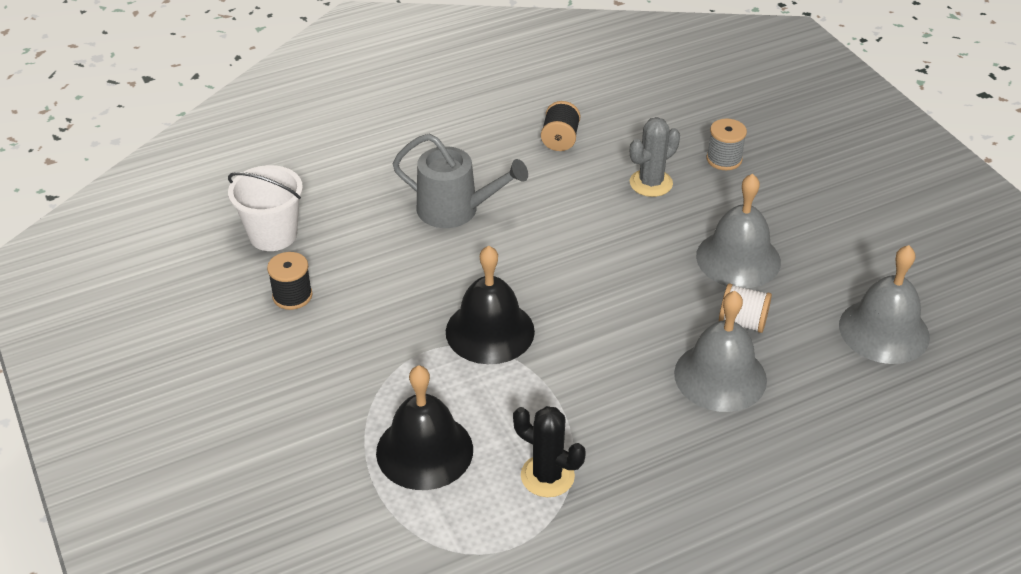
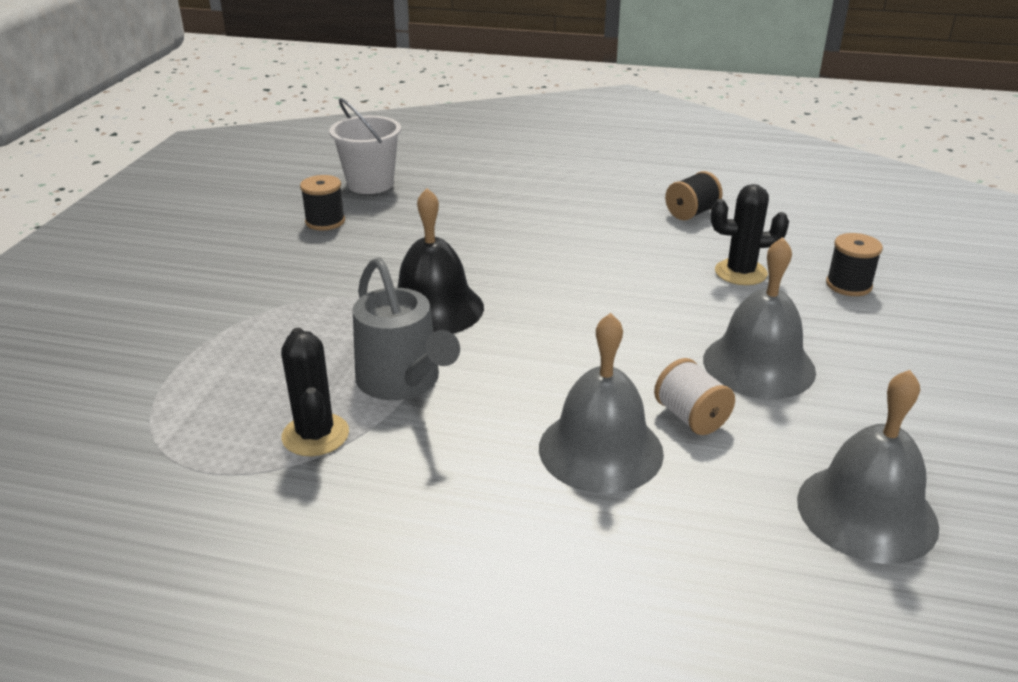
camera: 40 degrees right, 10 degrees down
(424, 450) = (253, 360): black bell -> none
(455, 210) = (529, 222): grey watering can -> grey watering can (403, 381)
(651, 183) = (740, 272): grey cactus -> black cactus
(724, 159) = (848, 285): grey spool -> black spool

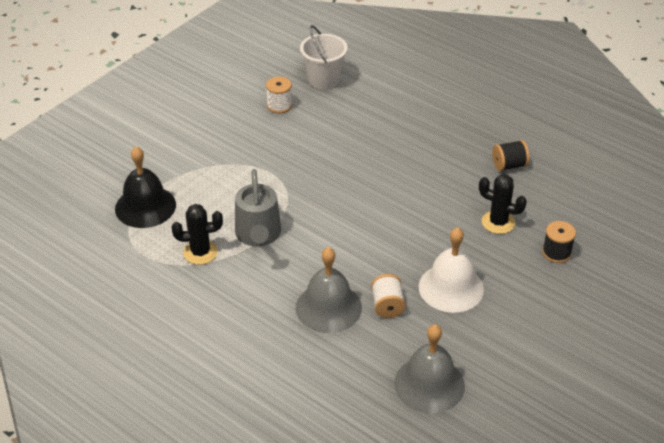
camera: 25 degrees right, 10 degrees up
(315, 435) = (200, 252): black cactus -> black cactus turned 75 degrees clockwise
(325, 221) = (279, 105): black spool -> white spool
(433, 308) = (302, 192): black bell -> black bell (145, 206)
(758, 365) = (451, 288): grey bell -> white bell

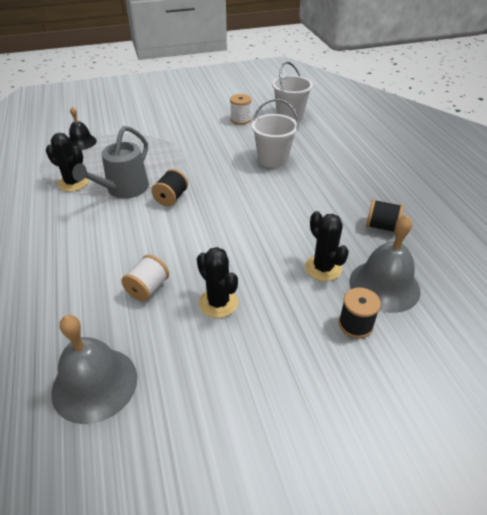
camera: 35 degrees right, 0 degrees up
(145, 206) = (81, 142): black bell -> black bell, size x0.60
(313, 222) = (171, 198): none -> black spool
(328, 307) = (102, 264): grey bell -> grey bell (384, 285)
(359, 139) = (272, 159): none -> white bucket
(451, 288) = (218, 303): white bell -> black cactus

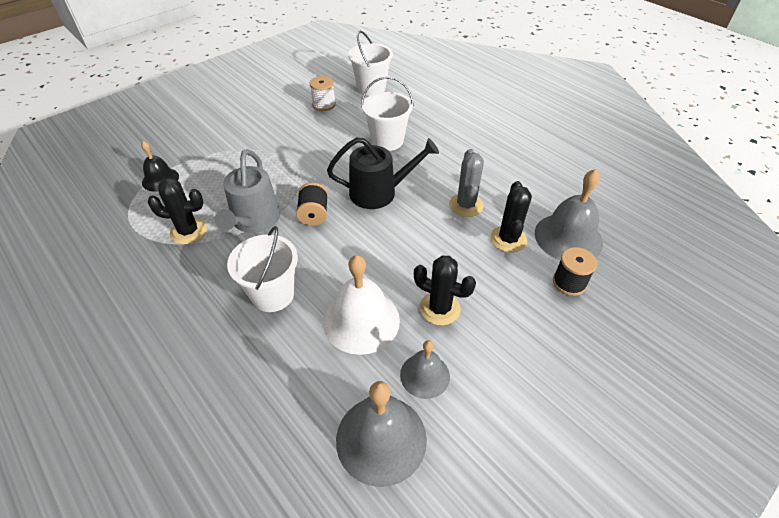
camera: 25 degrees left, 5 degrees up
(97, 246) = (273, 294): none -> white bucket
(147, 288) = (361, 320): white spool -> white bell
(166, 350) = (425, 375): none -> grey bell
(236, 196) = (379, 192): none -> black watering can
(304, 228) = (466, 205): none -> grey cactus
(323, 268) = (508, 239): black cactus -> black cactus turned 60 degrees clockwise
(381, 226) = (530, 181): black spool -> none

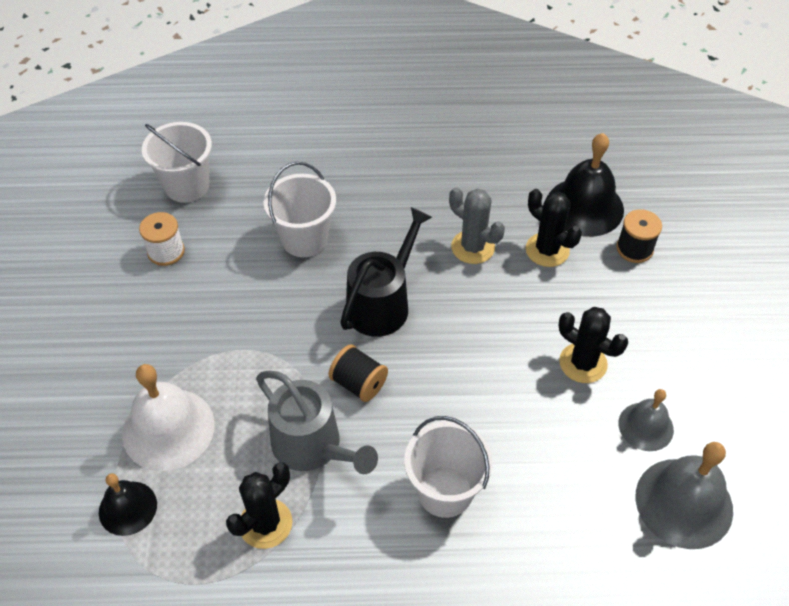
camera: 50 degrees left, 5 degrees up
(361, 320) = (545, 435): white bell -> white bell (168, 429)
(439, 308) = (583, 363): black cactus -> black cactus turned 60 degrees clockwise
(568, 237) = (584, 206): grey bell -> black bell

